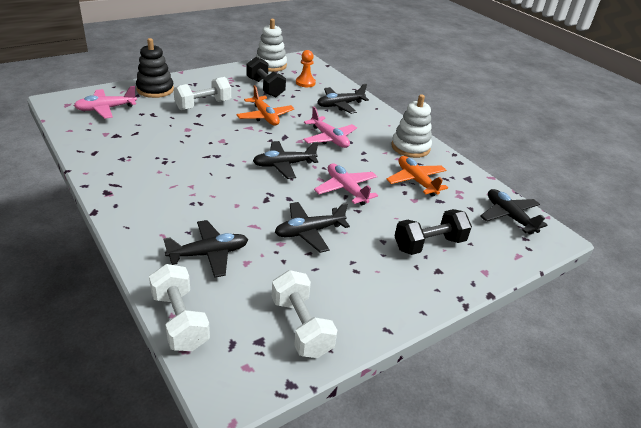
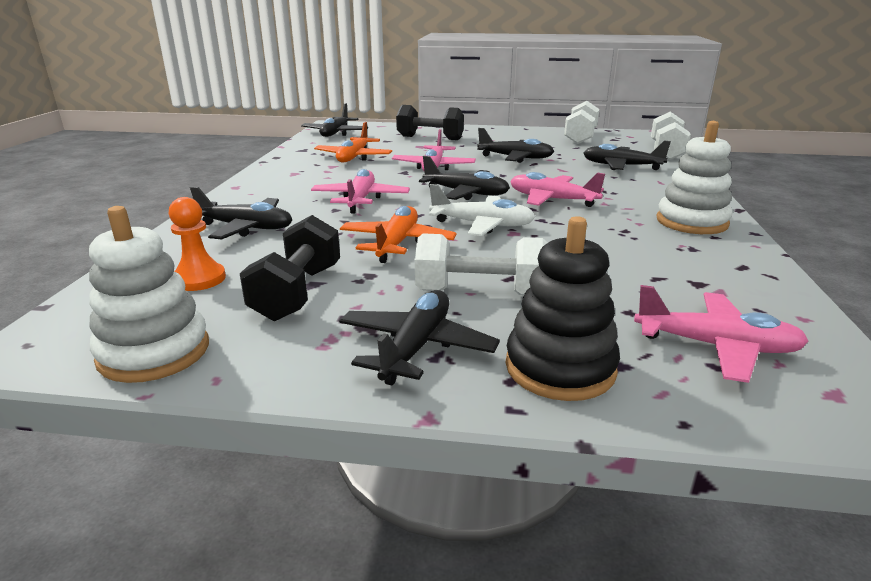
camera: 135 degrees left, 10 degrees down
(203, 84) = (416, 347): none -> black plane
(226, 177) = (552, 200): none -> pink plane
(243, 140) = (482, 225): none -> white plane
(410, 147) = (289, 173): white stacking toy -> white stacking toy (691, 222)

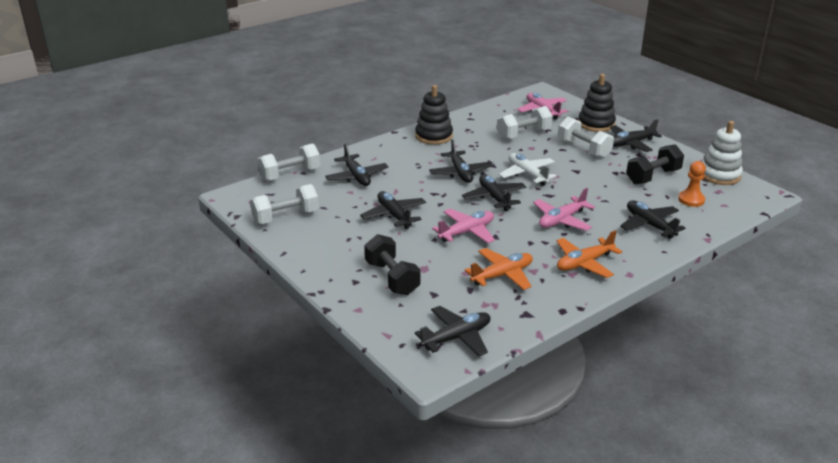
camera: 135 degrees left, 5 degrees up
(397, 244) = (584, 181): orange plane -> orange plane (584, 263)
(552, 200) = (460, 173): pink plane -> black plane
(613, 275) = (523, 134): none -> white dumbbell
(691, 222) = (434, 136): white stacking toy -> black stacking toy

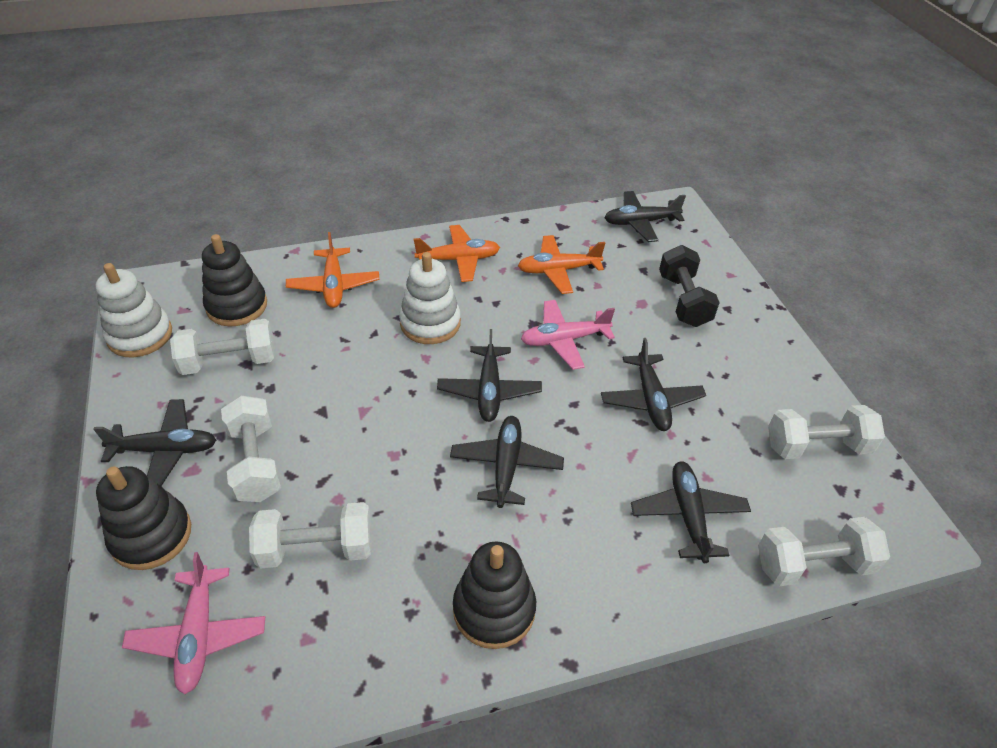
camera: 160 degrees left, 15 degrees up
(527, 174) = (403, 426): white plane -> none
(562, 220) = (430, 323): pink plane -> white stacking toy
(650, 225) = (334, 285): black plane -> orange plane
(653, 176) = (229, 362): black dumbbell -> white dumbbell
(691, 200) = (237, 306): orange pawn -> black stacking toy

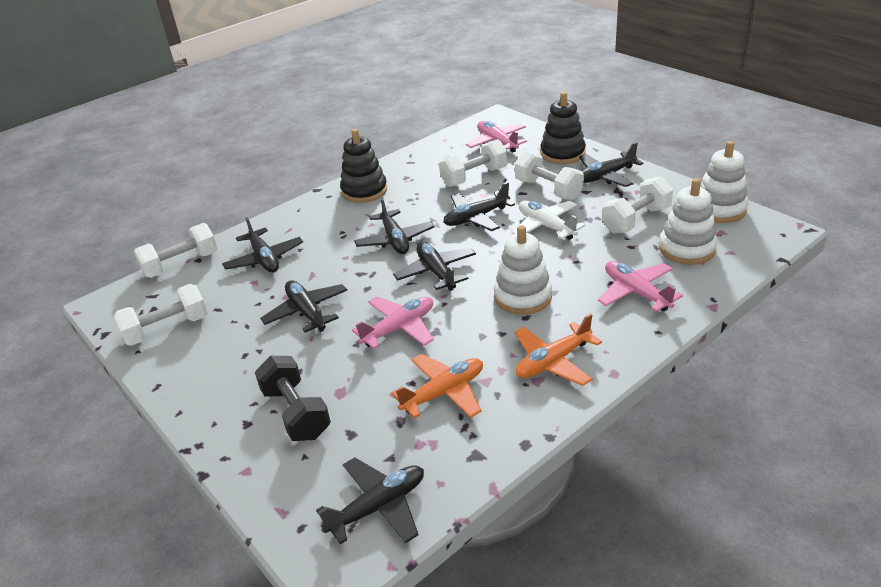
camera: 160 degrees right, 10 degrees down
(237, 306) = (687, 249): black stacking toy -> white stacking toy
(323, 399) = (546, 226): none -> white plane
(334, 285) = (636, 292): orange plane -> pink plane
(384, 455) = (476, 218): none -> black plane

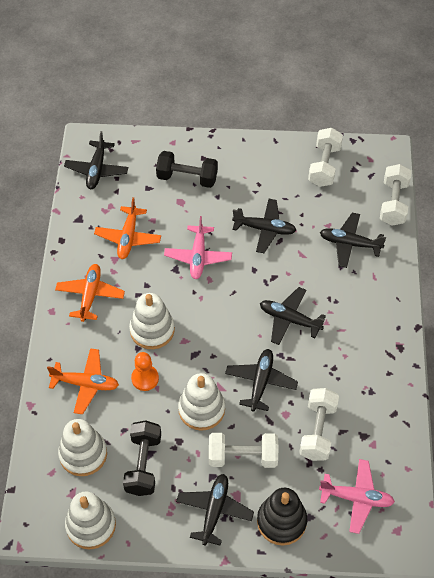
camera: 130 degrees right, 20 degrees up
(364, 191) = (379, 352): black stacking toy -> none
(436, 272) = (227, 312): black plane -> none
(546, 226) = (201, 409): white plane -> white stacking toy
(572, 268) = (145, 378): none -> orange pawn
(636, 220) = (143, 464): white dumbbell -> black dumbbell
(636, 292) = (85, 384): pink plane -> orange plane

